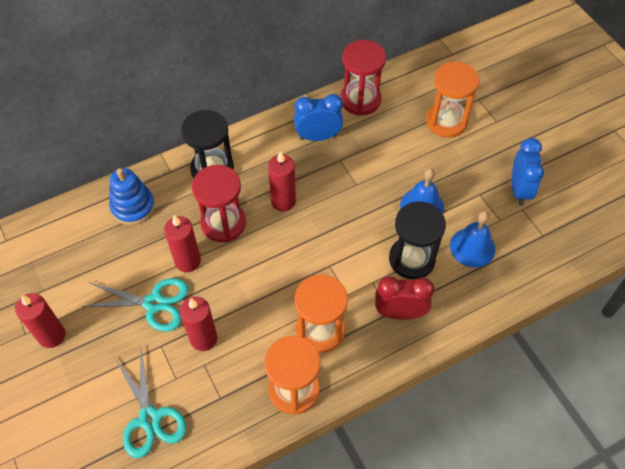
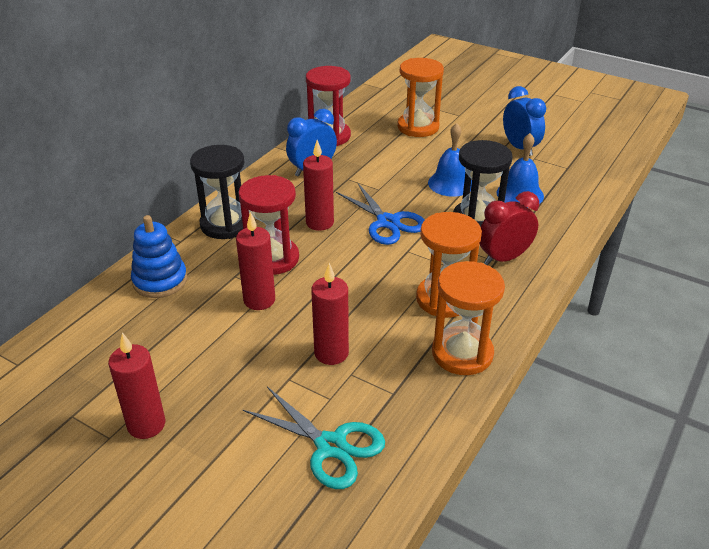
camera: 30 degrees left, 20 degrees down
(154, 303) = (250, 347): turquoise scissors -> none
(336, 226) = (388, 222): none -> blue scissors

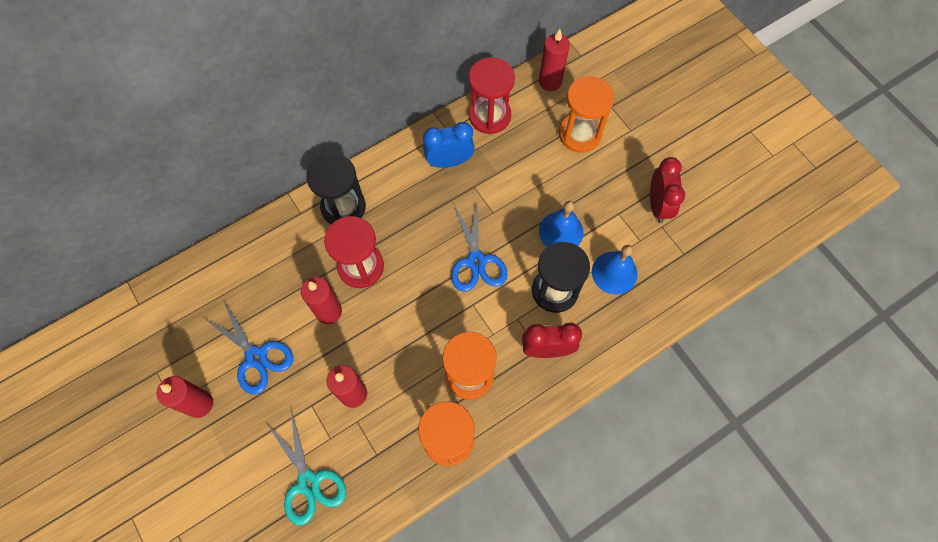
camera: 25 degrees right, 30 degrees up
(160, 281) = (266, 256): blue stacking toy -> none
(196, 361) = (256, 357): none -> blue scissors
(319, 223) = (420, 237): red candle -> red candle (550, 82)
(519, 148) = (658, 205): blue clock -> red clock

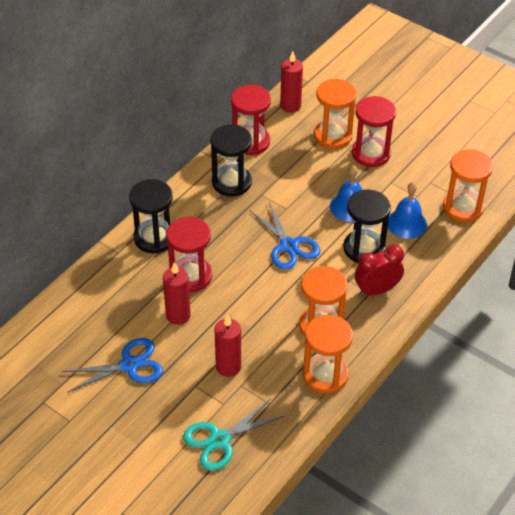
camera: 20 degrees left, 20 degrees down
(199, 404) = (94, 413): red candle -> none
(256, 357) = (129, 365): blue scissors -> blue scissors turned 45 degrees counterclockwise
(309, 482) = (220, 440): turquoise scissors -> turquoise scissors turned 105 degrees clockwise
(449, 161) = (231, 182): blue clock -> black hourglass
(612, 169) = (371, 153): none -> red hourglass
(658, 205) = (420, 169): red clock -> none
(685, 272) = (463, 207): none -> orange hourglass

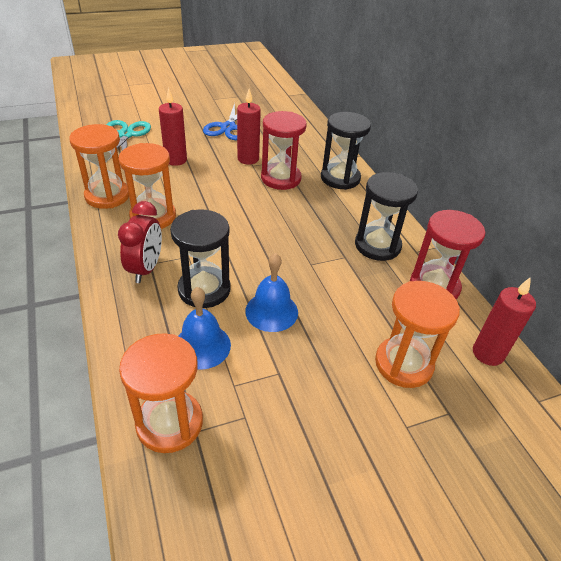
camera: 120 degrees right, 5 degrees down
(288, 246) = (260, 242): blue scissors -> none
(371, 153) = (345, 384): red hourglass -> none

